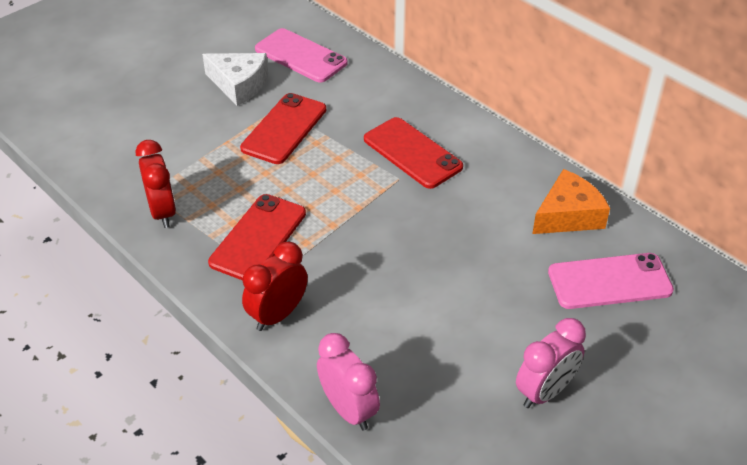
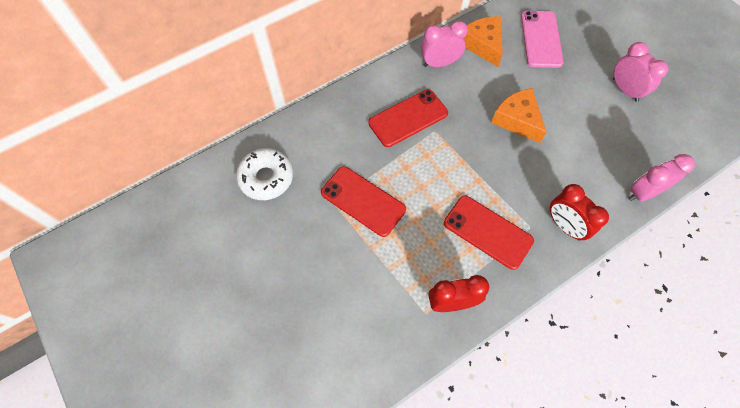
camera: 80 degrees left, 20 degrees up
(239, 84) = (294, 231): white cheese -> none
(300, 56) = (266, 178): pink phone -> white donut
(442, 259) = (517, 120): none -> orange cheese
(515, 174) = (439, 63): none -> pink clock

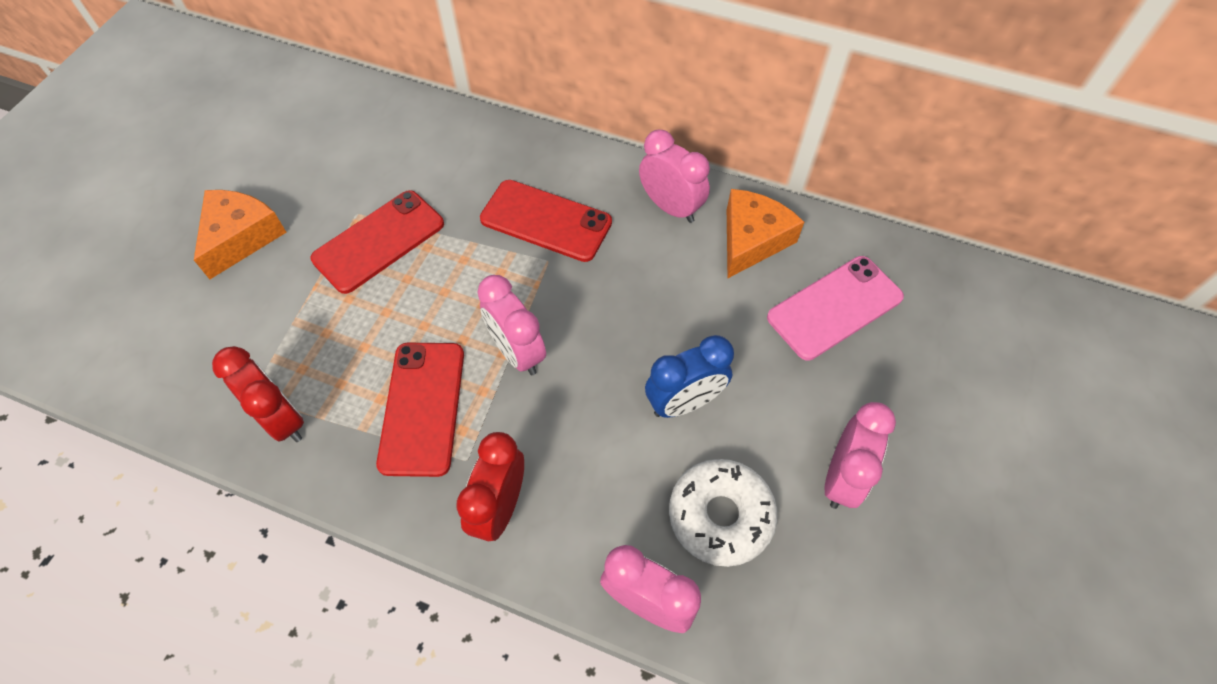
camera: 55 degrees right, 5 degrees down
(266, 178) = (349, 133): white donut -> white donut (720, 516)
(363, 201) = (379, 241): red phone -> red phone turned 45 degrees clockwise
(482, 173) = (517, 352): none -> pink clock
(517, 120) = (649, 350): orange cheese -> orange cheese (241, 237)
(554, 123) = (684, 402): none -> blue clock

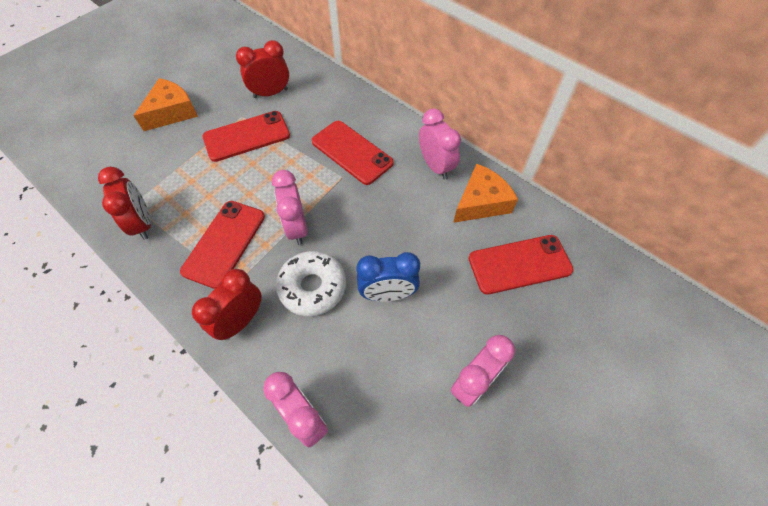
camera: 20 degrees right, 0 degrees up
(384, 166) = (270, 93): none -> red clock
(720, 516) = (378, 377): white donut -> white donut (312, 287)
(835, 307) = (519, 264): pink phone -> red phone

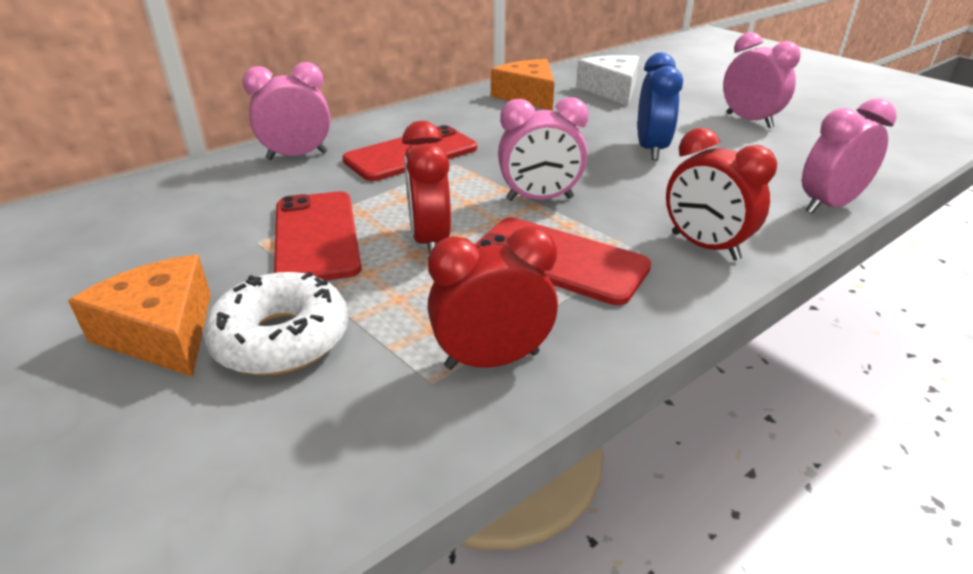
camera: 80 degrees left, 25 degrees down
(270, 93) = (220, 211): red clock -> red clock (430, 240)
(312, 287) = (643, 192): white donut -> white donut (281, 339)
(435, 166) = (463, 111): pink clock -> pink clock (297, 156)
(519, 264) = (611, 90): red phone -> white cheese

